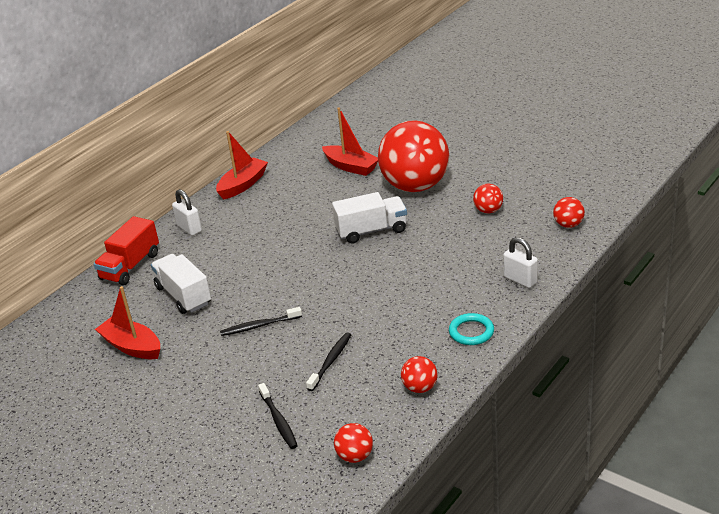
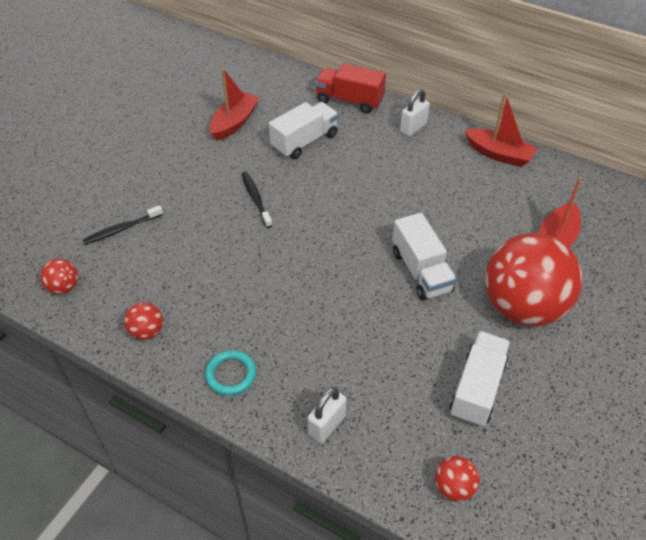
camera: 80 degrees right, 15 degrees up
(331, 361) = (197, 257): black toothbrush -> none
(488, 210) = (477, 388): red ball -> white truck

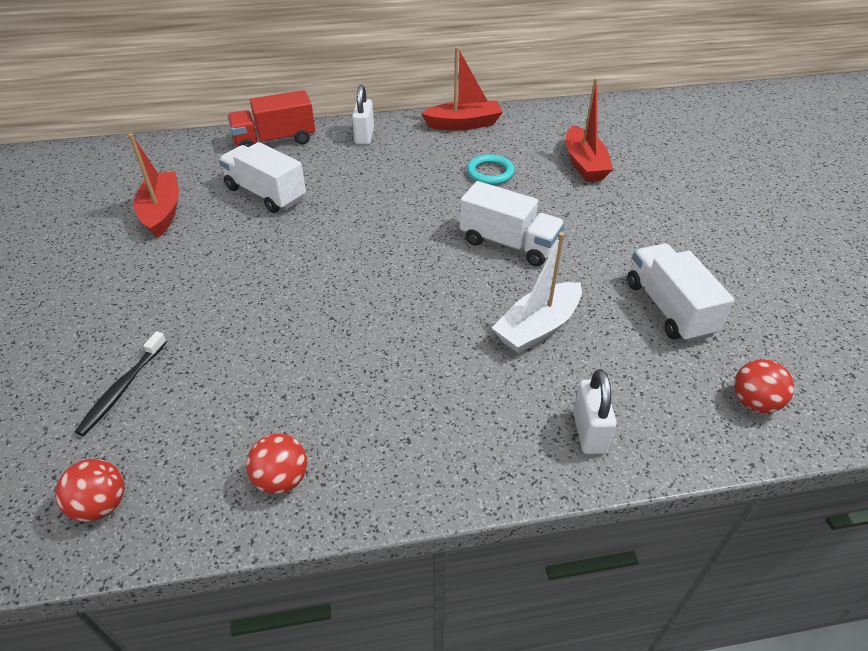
camera: 40 degrees left, 5 degrees down
(231, 374) = (436, 454): turquoise ring -> turquoise ring (490, 173)
(256, 199) = (269, 269): black toothbrush -> none
(304, 141) = (266, 194): white truck -> white truck turned 60 degrees counterclockwise
(372, 341) = (537, 327): none -> white boat
(523, 307) = (622, 224): red ball -> none

